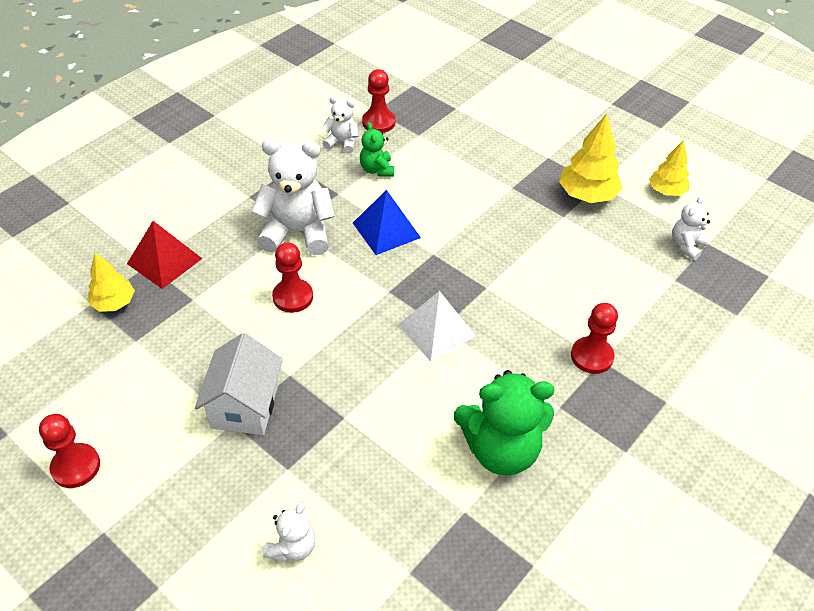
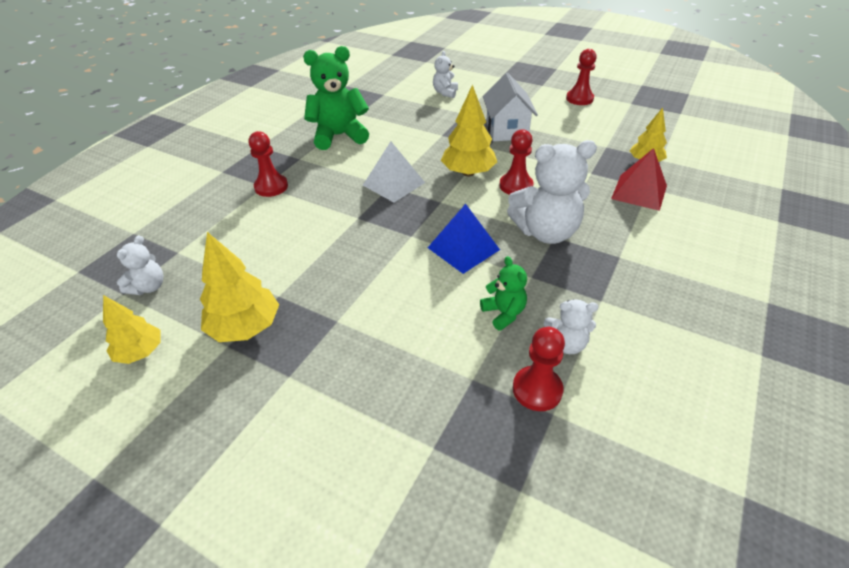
camera: 170 degrees right, 5 degrees down
(339, 330) = (468, 173): none -> yellow tree

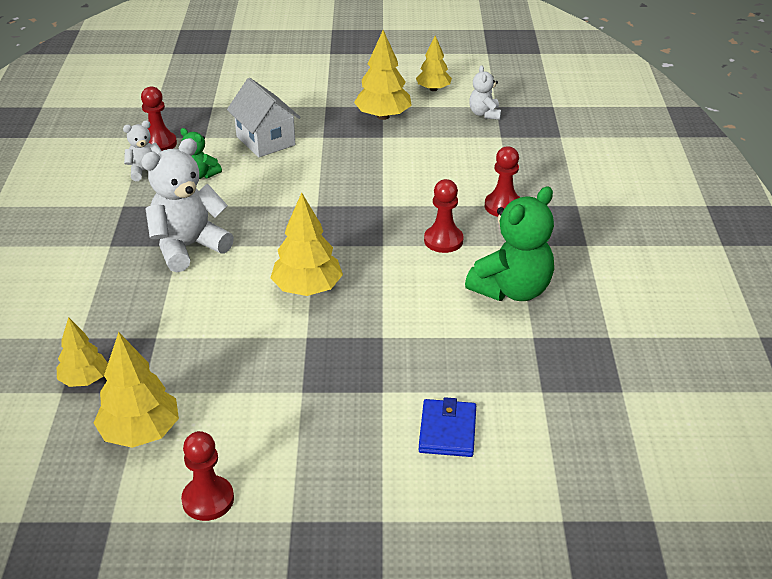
camera: 150 degrees right, 5 degrees down
(393, 183) = (381, 249): white pyramid -> none
(445, 93) = (447, 431): white teddy bear -> blue wallet
(463, 248) = (260, 209): blue pyramid -> none
(507, 130) = (297, 376): white house -> white house (265, 141)
(516, 186) = (242, 289): red pawn -> red pawn (443, 240)
(610, 129) = (140, 432): none -> yellow tree
(639, 192) = (92, 326): red pyramid -> none

